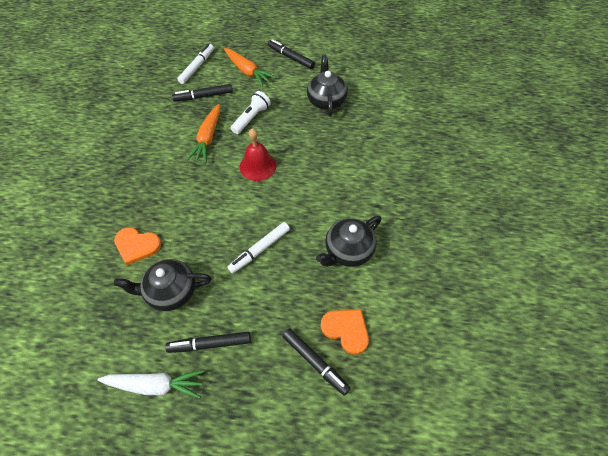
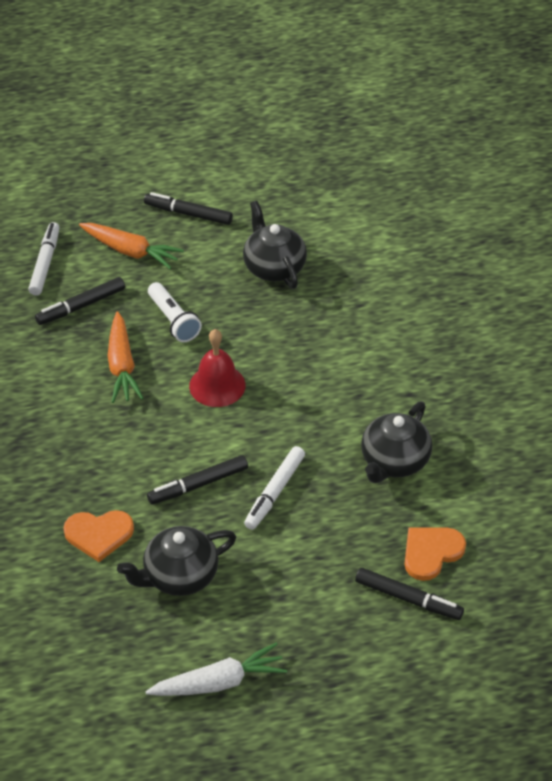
camera: 20 degrees left, 10 degrees down
(210, 344) = (265, 618): black marker -> black marker (198, 485)
(251, 118) = (173, 320): white flashlight -> white flashlight turned 135 degrees clockwise
(346, 330) = (431, 552): orange heart -> orange heart turned 60 degrees counterclockwise

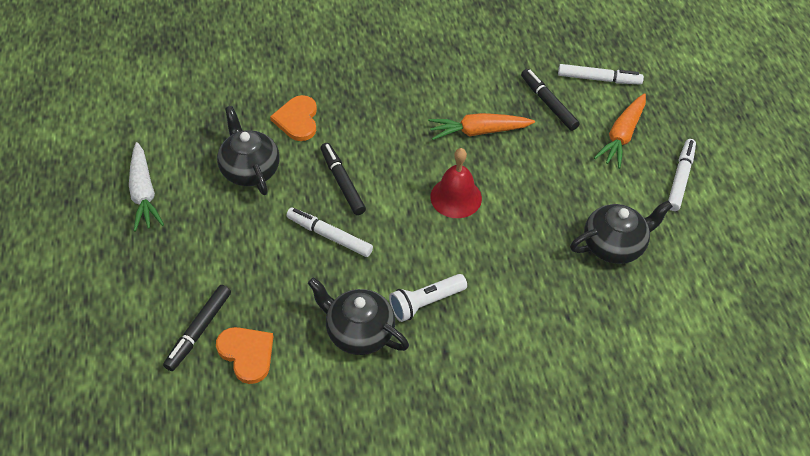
camera: 90 degrees right, 5 degrees up
(173, 320) = (535, 166): white flashlight -> white flashlight (425, 302)
(188, 213) = (680, 178): black marker -> white marker

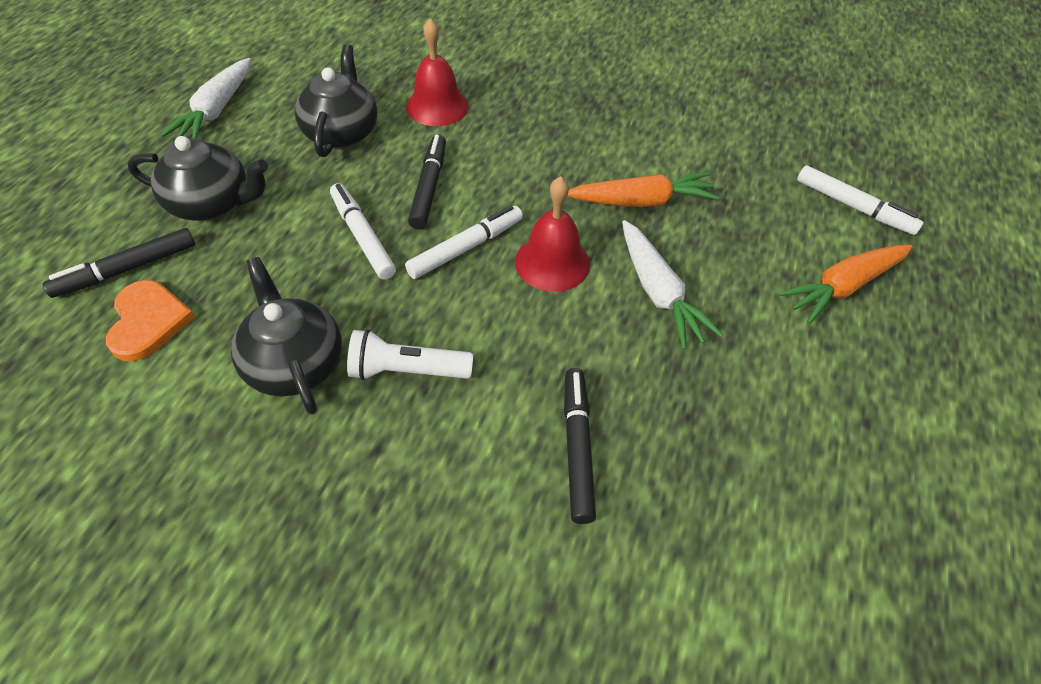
camera: 30 degrees right, 0 degrees up
(297, 120) = (437, 106): orange heart -> red bell
(478, 131) = (641, 201): orange carrot -> orange carrot turned 150 degrees clockwise
(527, 187) = (658, 292): none -> white carrot
(548, 103) = (760, 207): black marker -> black marker (577, 447)
(614, 245) = (733, 426): black teapot -> black teapot (212, 204)
(680, 178) = (903, 382): white marker -> white marker (466, 248)

